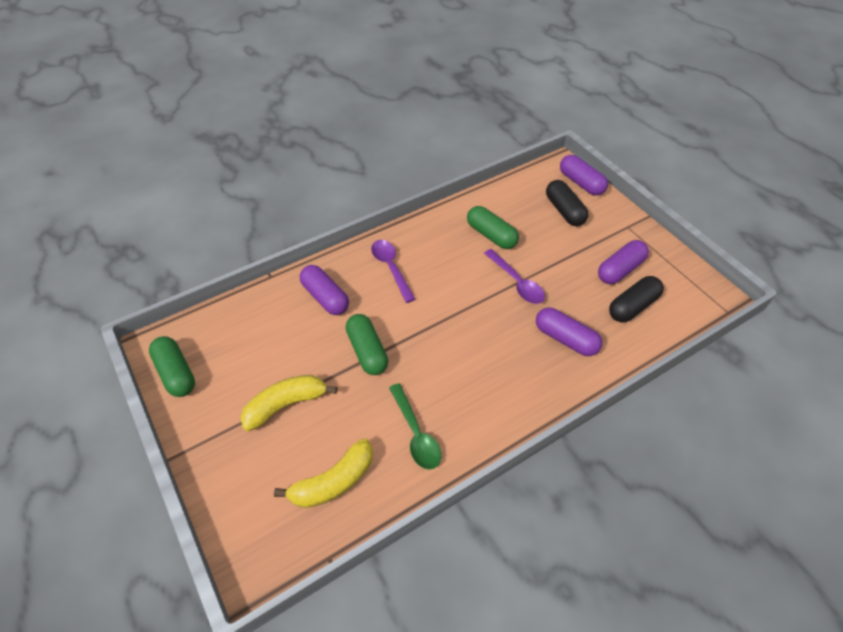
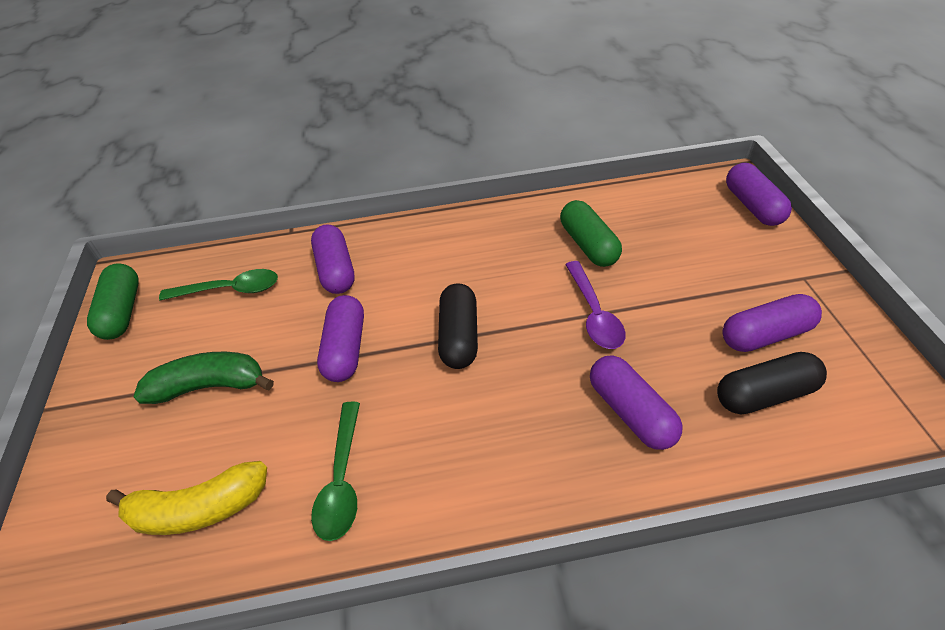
camera: 25 degrees right, 5 degrees down
(253, 333) = (230, 290): none -> green spoon
(286, 405) = (209, 386): yellow banana -> green banana
(367, 351) = (345, 349): green capsule -> purple capsule
(391, 268) = (434, 255): purple spoon -> none
(564, 211) = (711, 236): black capsule -> black capsule (459, 336)

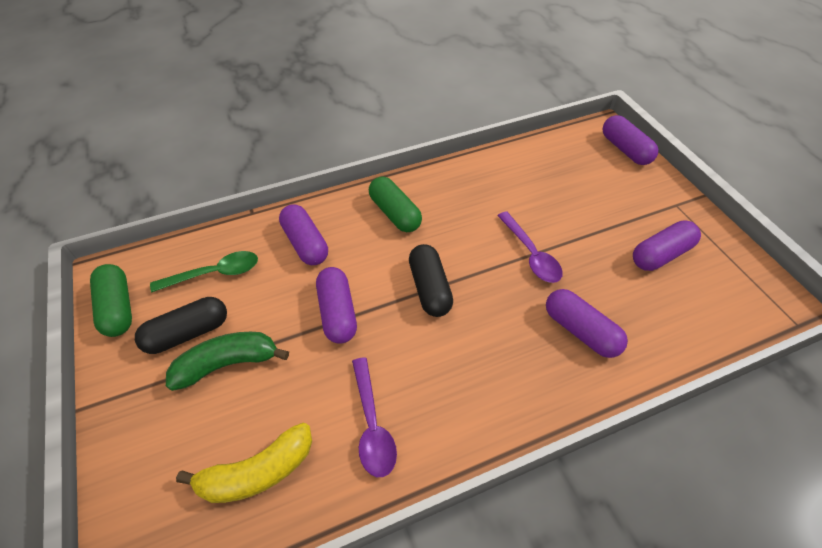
camera: 15 degrees left, 5 degrees up
(342, 480) = (372, 425): green spoon -> purple spoon
(588, 245) = (510, 196): green capsule -> green capsule (395, 213)
(765, 394) = (672, 302): black capsule -> black capsule (188, 333)

